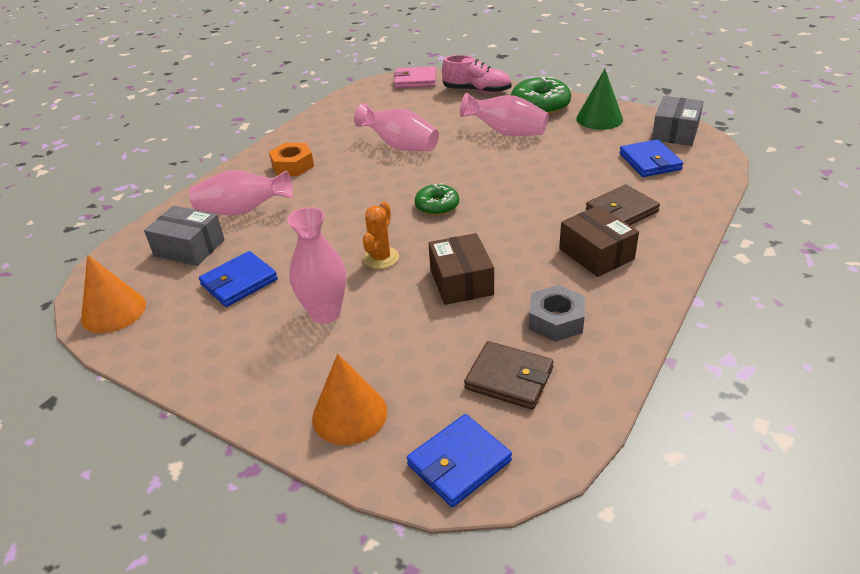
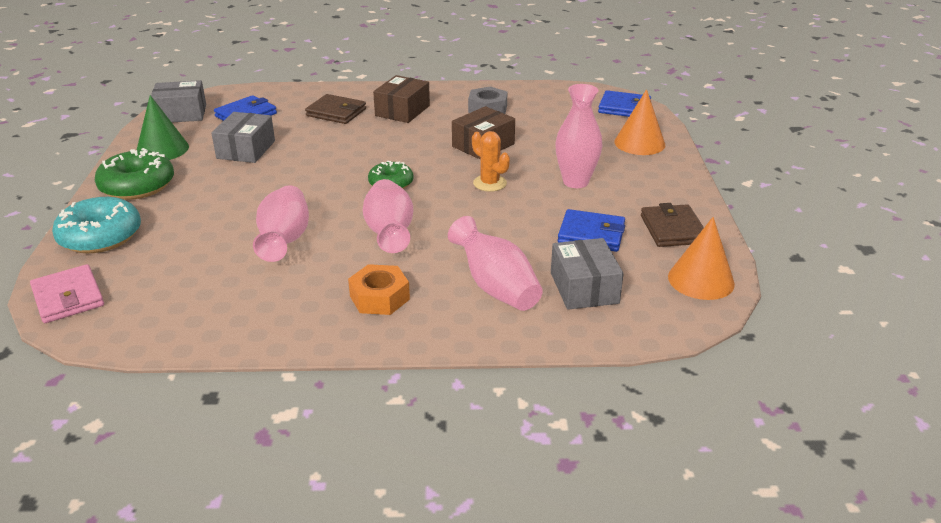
camera: 125 degrees left, 5 degrees down
(381, 258) = (490, 183): orange cactus -> orange cactus turned 60 degrees clockwise
(477, 91) = (100, 236): pink shoe -> turquoise donut
(506, 132) = (218, 188): pink vase -> pink vase (389, 233)
(509, 378) = (552, 110): brown wallet -> brown wallet (672, 229)
(568, 152) = (246, 149): none -> grey box

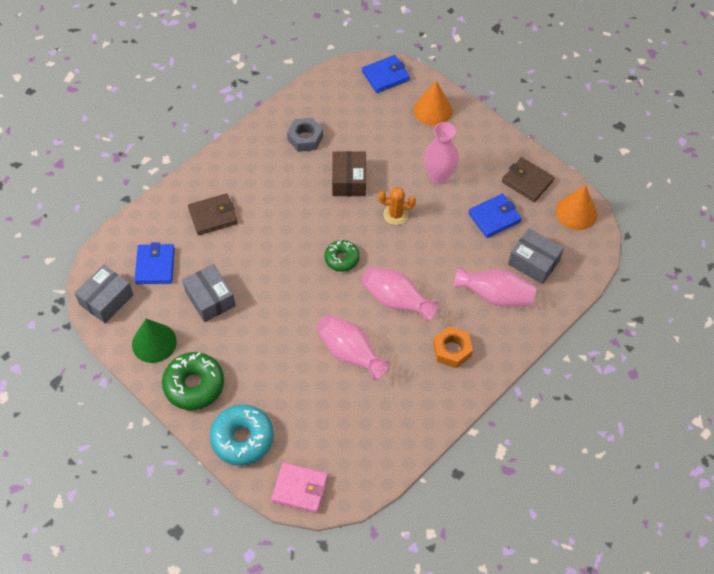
camera: 45 degrees left, 25 degrees up
(402, 111) = (254, 181): brown box -> none

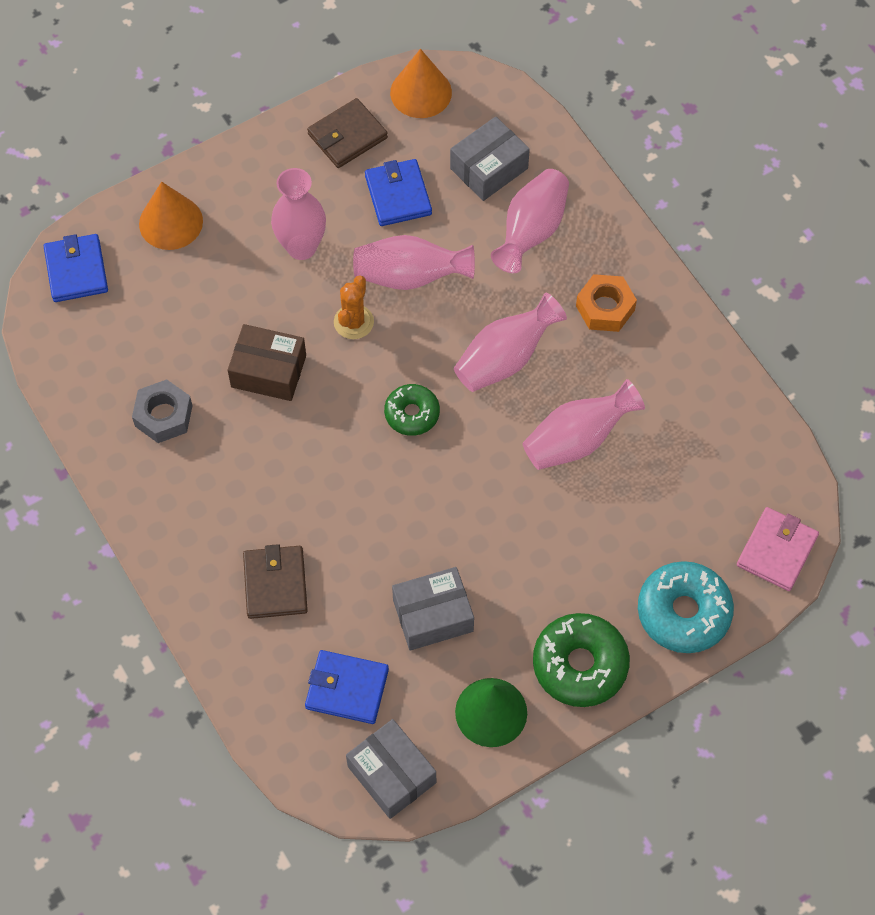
camera: 75 degrees left, 5 degrees up
(438, 236) = (410, 276): none -> pink vase

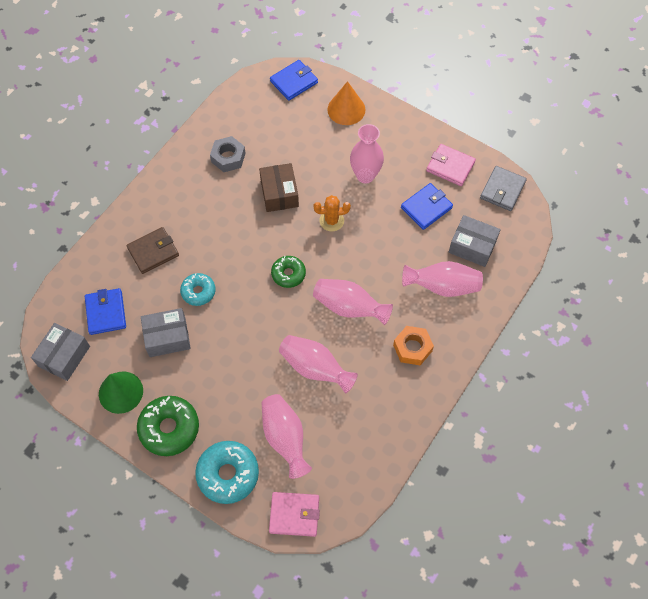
camera: 65 degrees right, 0 degrees up
(347, 136) = (450, 166): brown wallet -> pink wallet
(378, 545) = (198, 292): none -> turquoise donut
(410, 276) = (376, 236): pink vase -> pink vase (285, 438)
(421, 92) = (502, 190): orange cone -> grey wallet
(433, 615) = (167, 337): grey box -> grey box turned 60 degrees counterclockwise

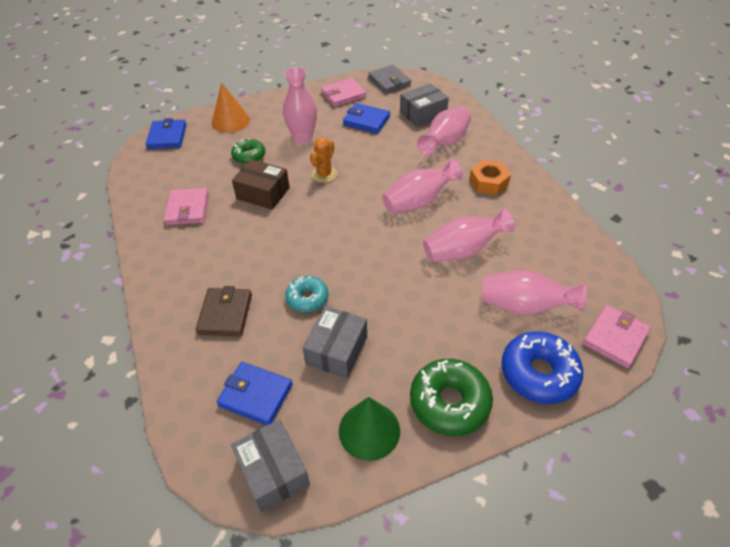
camera: 55 degrees left, 15 degrees down
(228, 157) = (188, 209): grey nut -> pink wallet
(228, 474) = (538, 373): turquoise donut -> blue donut
(288, 274) = (350, 224): green donut -> green donut (249, 156)
(426, 208) = (366, 121): blue wallet -> blue wallet turned 60 degrees counterclockwise

